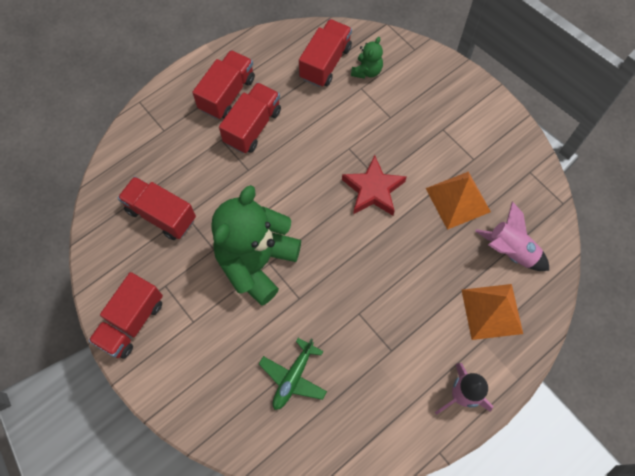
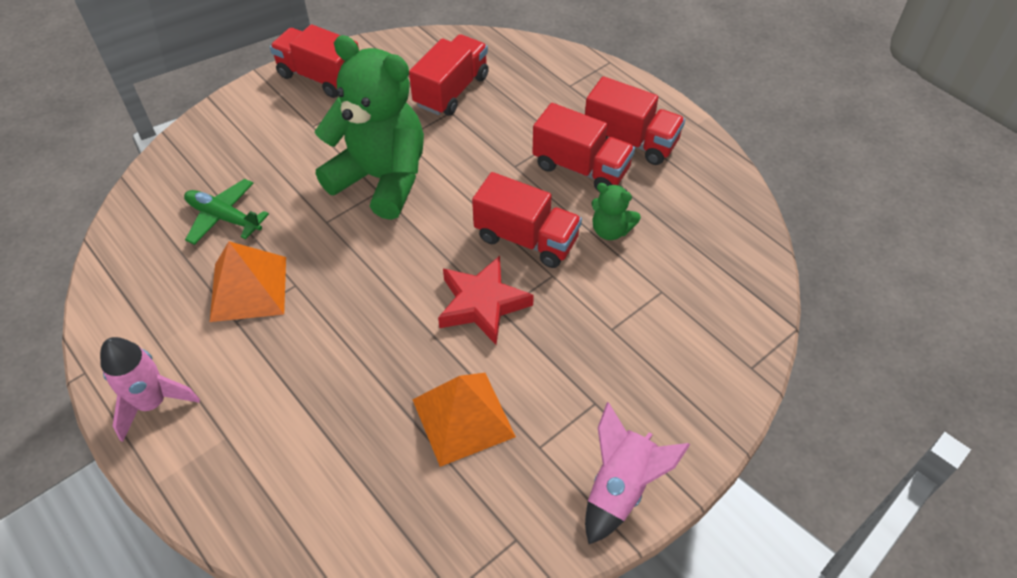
camera: 90 degrees right, 15 degrees down
(325, 63) = (701, 246): red truck -> red truck (526, 239)
(367, 71) = (695, 299): green teddy bear -> green teddy bear (610, 230)
(492, 311) = (269, 454): orange pyramid -> orange pyramid (249, 288)
(510, 251) = (367, 491): pink rocket -> pink rocket (621, 488)

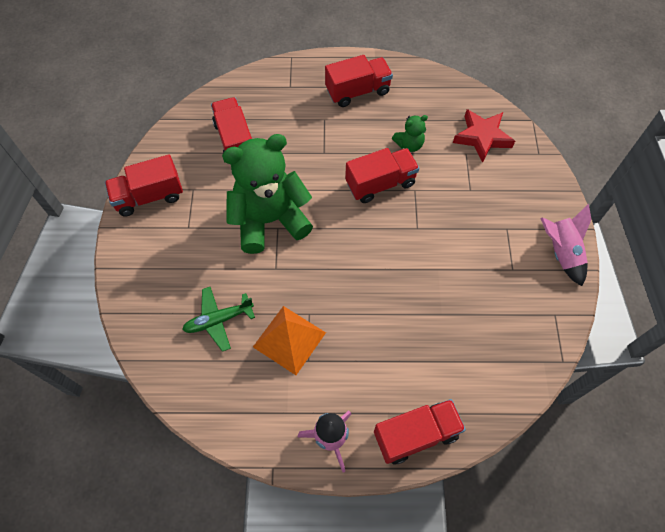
camera: 50 degrees left, 10 degrees up
(463, 417) = (469, 290): orange pyramid -> none
(482, 304) = (405, 233): red star -> red star (482, 137)
(581, 168) = (355, 125): red truck -> red truck (416, 435)

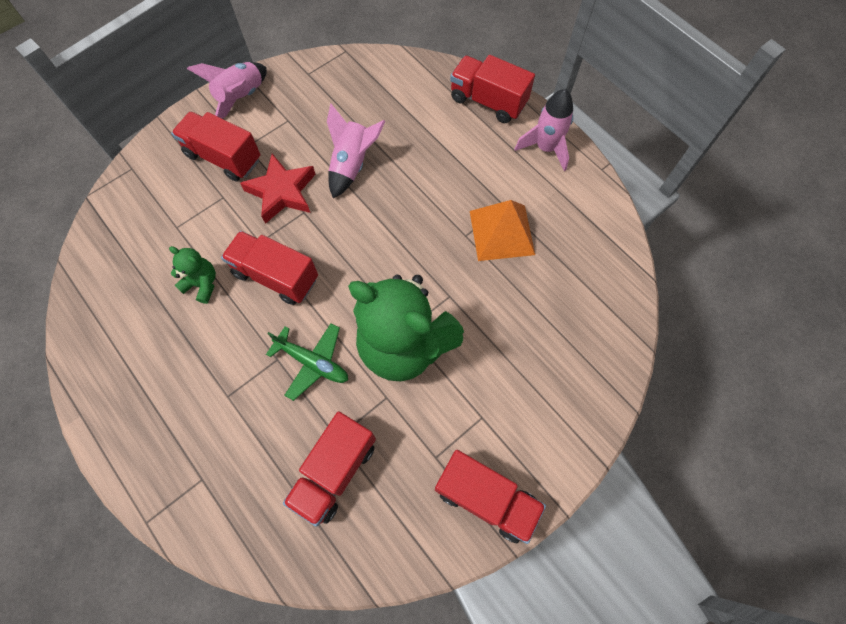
camera: 130 degrees left, 5 degrees up
(218, 320) = (541, 301): green plane -> green plane (313, 362)
(358, 91) = (156, 392): red truck -> red truck (223, 157)
(433, 284) = (352, 165): none -> pink rocket
(482, 137) = (143, 225): red star -> red star (282, 192)

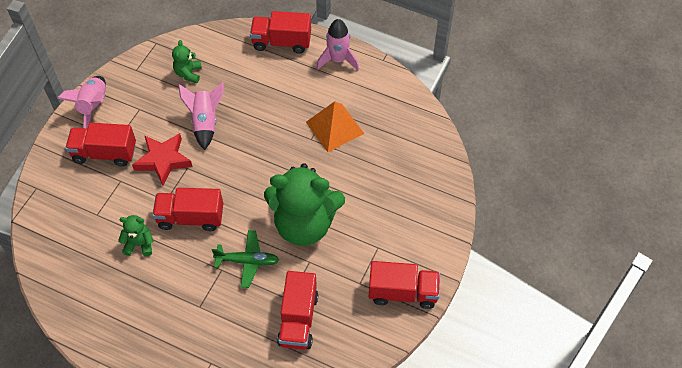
camera: 25 degrees left, 10 degrees down
(363, 99) = (188, 73): none -> green teddy bear

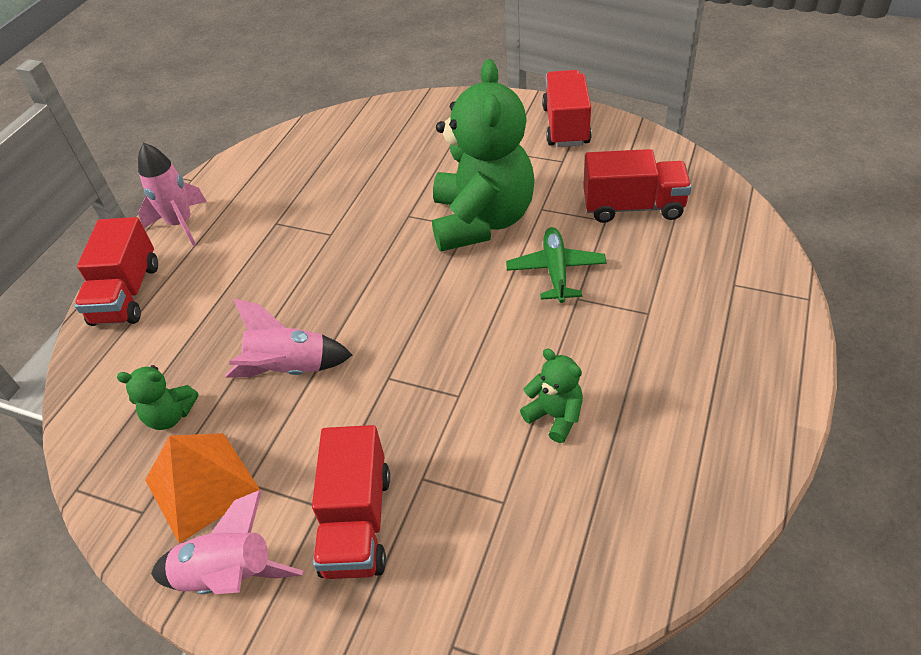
camera: 90 degrees left, 10 degrees down
(139, 244) = (555, 416): green teddy bear -> green teddy bear turned 135 degrees clockwise
(163, 160) = (373, 416): red star -> none
(190, 218) = (489, 353): red truck -> none
(334, 127) = (310, 212): orange pyramid -> orange pyramid (202, 485)

